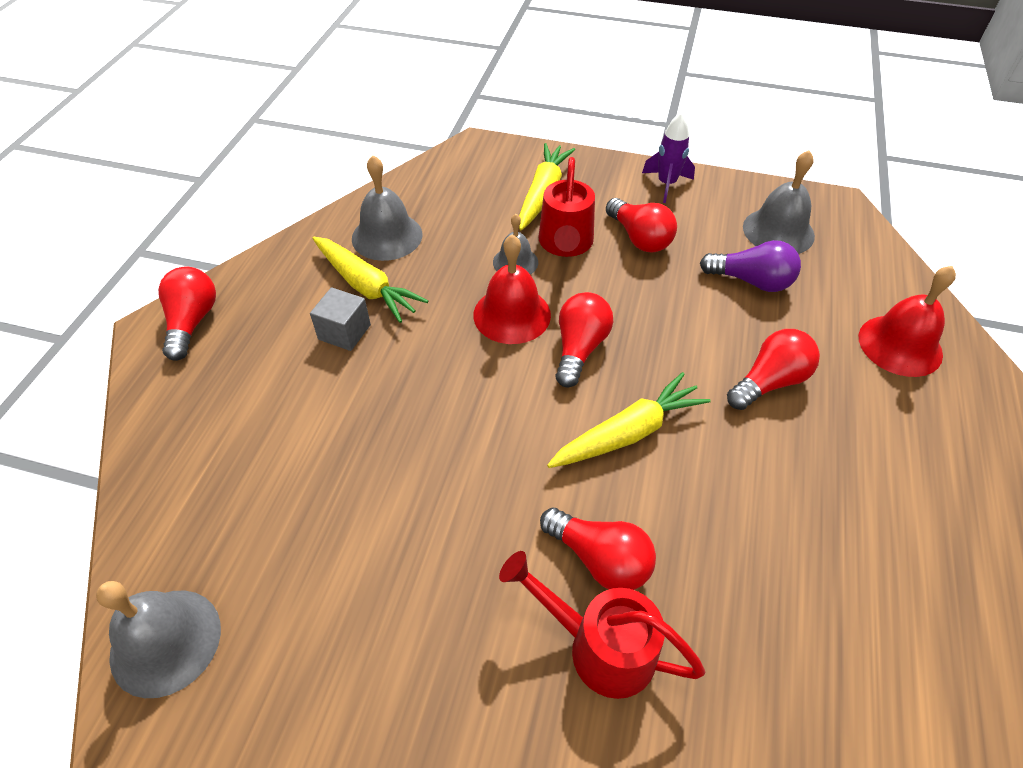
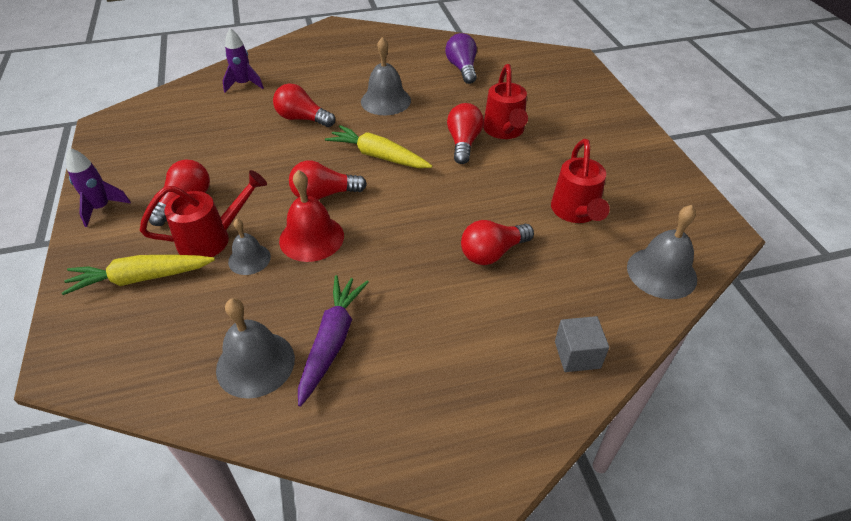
camera: 120 degrees left, 5 degrees down
(192, 322) = (459, 450): red light bulb -> red light bulb (492, 253)
(344, 332) = (392, 325): grey cube -> grey cube (577, 355)
(345, 616) = (576, 212): none -> red watering can
(366, 286) = (332, 341): yellow carrot -> purple carrot
(751, 281) = (212, 142): purple light bulb -> purple light bulb (462, 69)
(778, 231) = (148, 142): grey bell -> grey bell (385, 101)
(900, 345) = (244, 84): red bell -> purple rocket

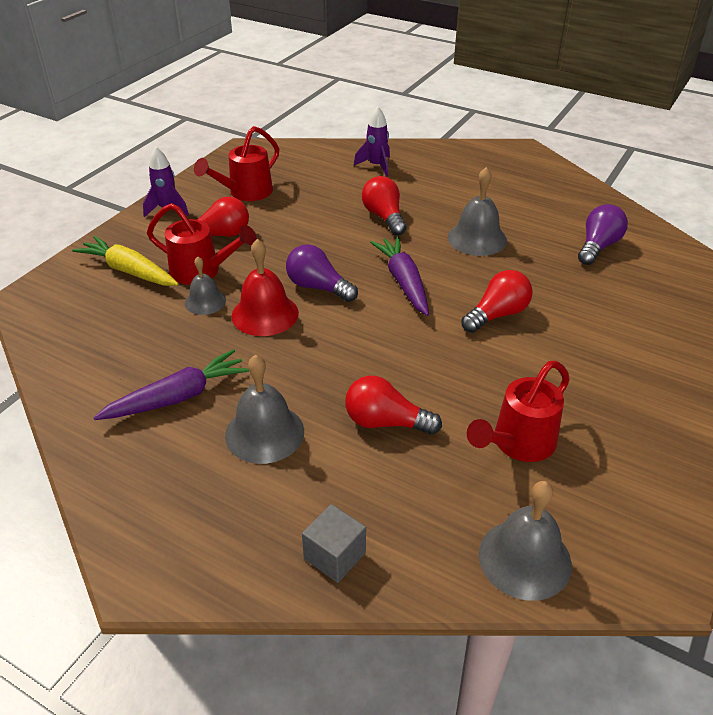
camera: 45 degrees right, 5 degrees down
(255, 363) = (116, 375): grey bell -> grey bell (264, 433)
(324, 194) = (318, 287): red light bulb -> purple light bulb
(378, 156) = (404, 282): yellow carrot -> purple carrot
(504, 131) = (556, 327): red watering can -> red watering can (246, 193)

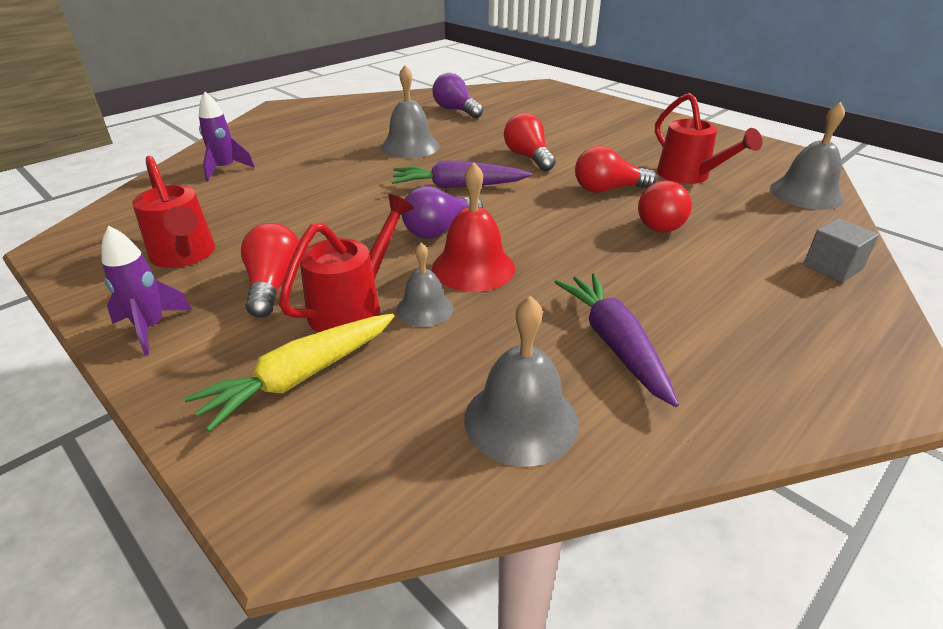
camera: 75 degrees left, 5 degrees down
(264, 433) = (678, 287): grey bell -> grey bell (521, 420)
(384, 217) = (335, 179): red light bulb -> red light bulb (608, 189)

